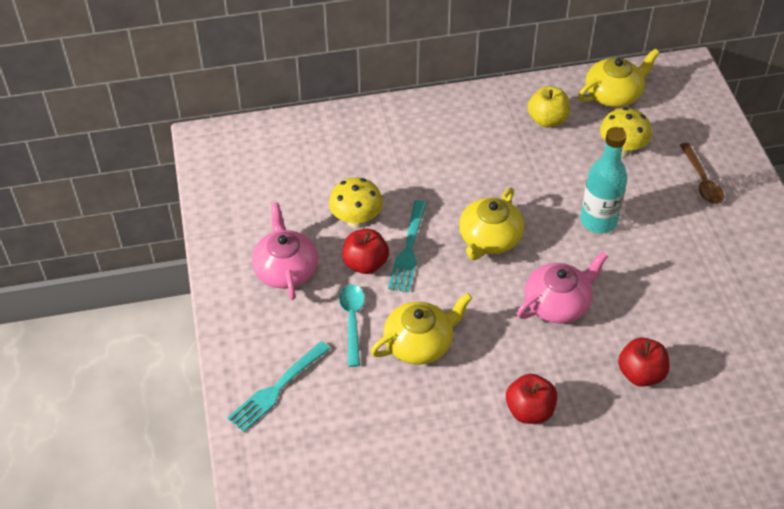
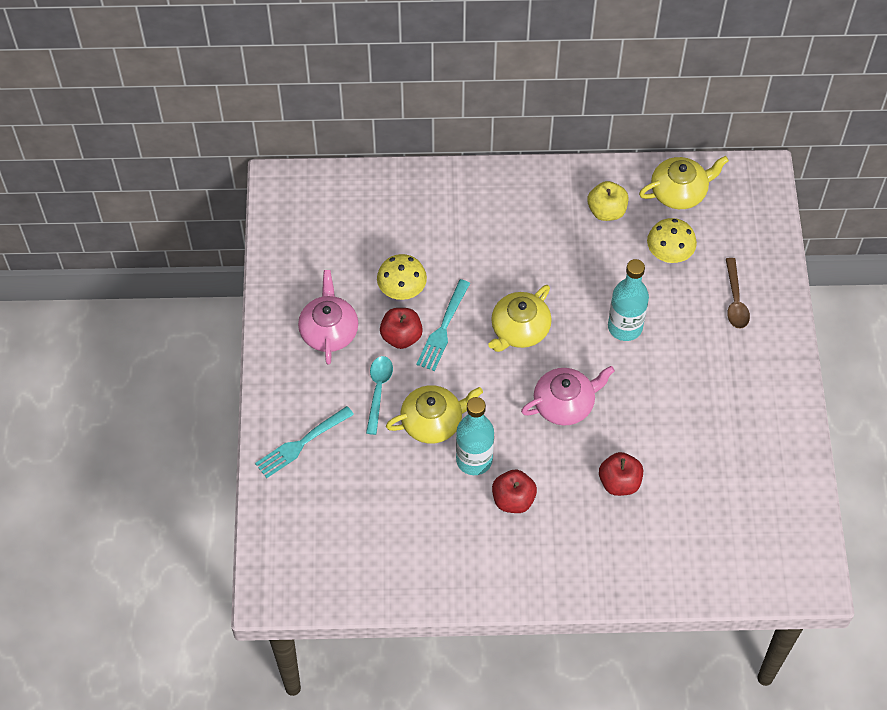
camera: 10 degrees right, 10 degrees up
(475, 375) = (474, 460): none -> turquoise bottle

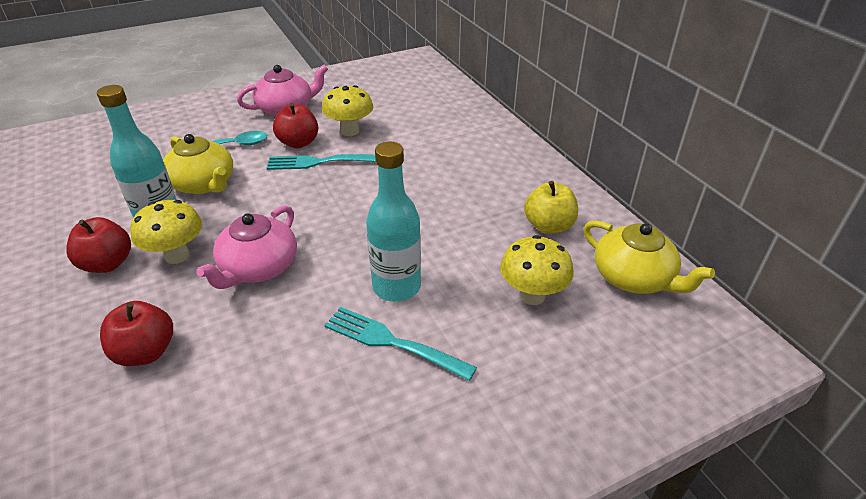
camera: 65 degrees right, 20 degrees down
(301, 443) = (159, 124): turquoise fork -> turquoise fork (392, 342)
(519, 329) = (346, 207): yellow teapot -> none
(525, 453) = (177, 255): none -> yellow mushroom
(565, 404) = (258, 267): pink teapot -> pink teapot turned 75 degrees clockwise
(735, 300) = (513, 390): brown spoon -> none

